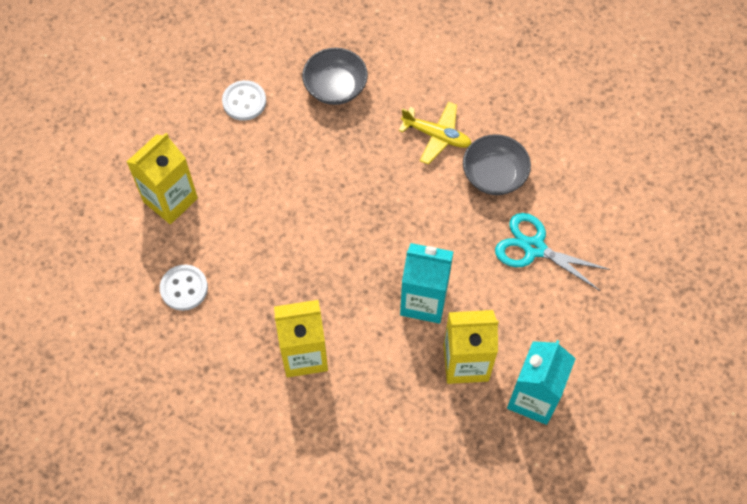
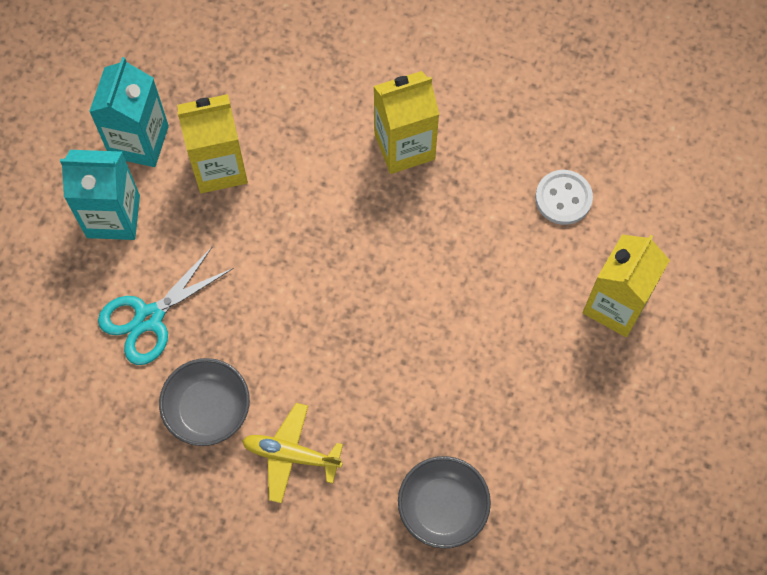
camera: 170 degrees right, 5 degrees up
(244, 101) = (562, 463): white button -> none
(424, 301) = (277, 229): turquoise carton -> turquoise carton (113, 216)
(534, 248) = (149, 318): turquoise scissors -> turquoise scissors turned 120 degrees clockwise

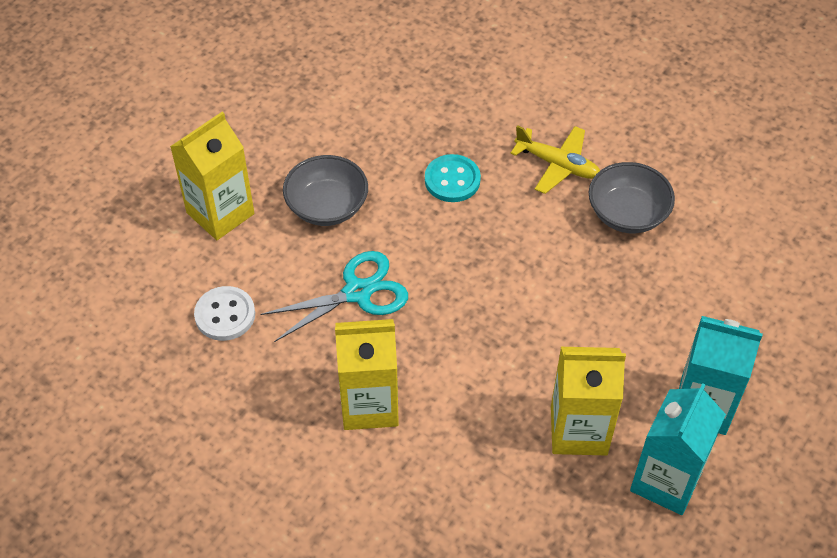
camera: 165 degrees left, 15 degrees down
(149, 318) = (674, 300): turquoise scissors -> turquoise scissors (357, 292)
(397, 406) = (452, 180): none -> turquoise button
(442, 507) = (436, 103): grey bowl -> grey bowl (327, 206)

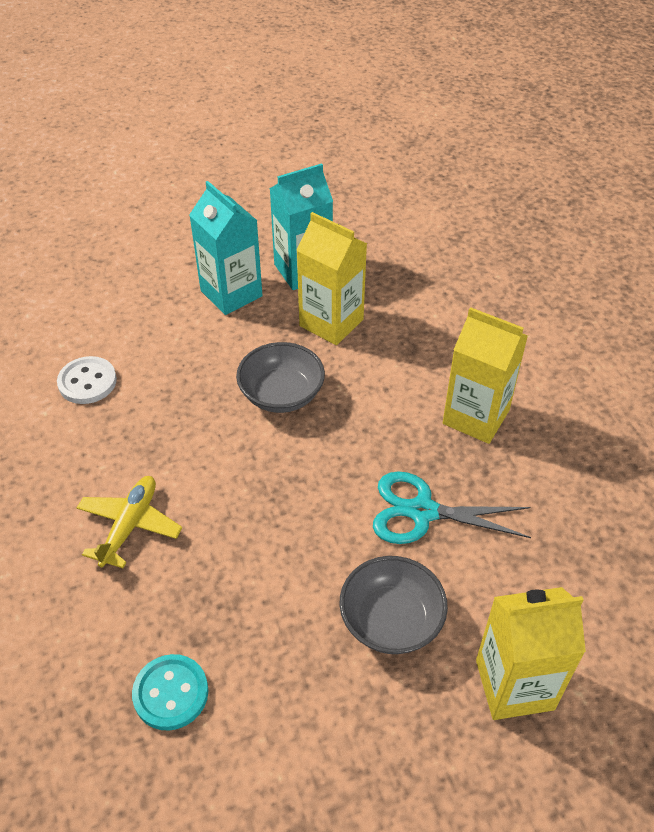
camera: 145 degrees left, 5 degrees down
(225, 315) = (565, 561): white button -> white button (87, 382)
(452, 180) = (242, 572): turquoise button -> turquoise button (171, 693)
(557, 165) = (129, 525): yellow plane -> yellow plane turned 45 degrees clockwise
(627, 214) = (124, 444): grey bowl -> grey bowl (281, 394)

